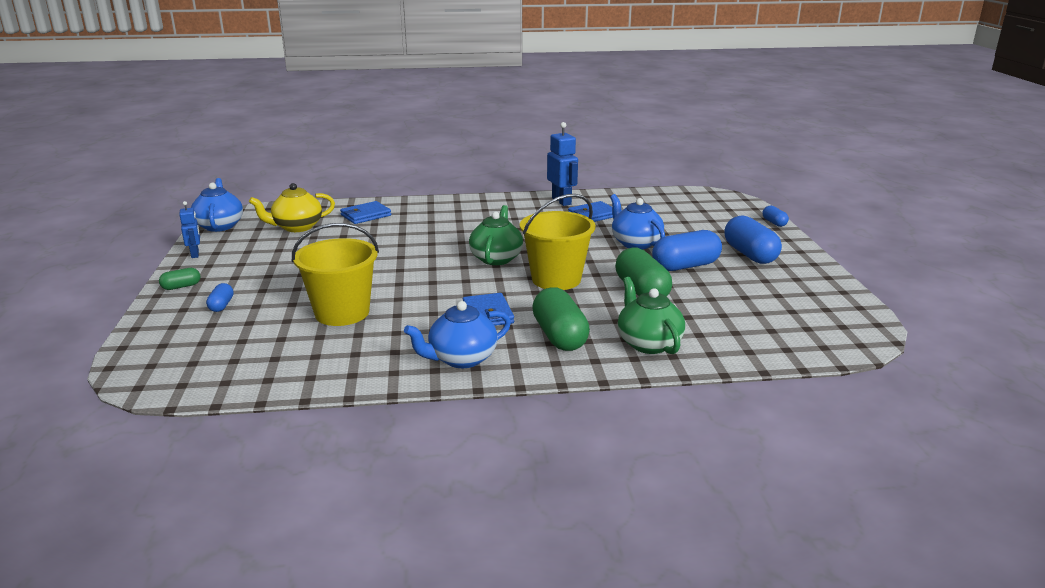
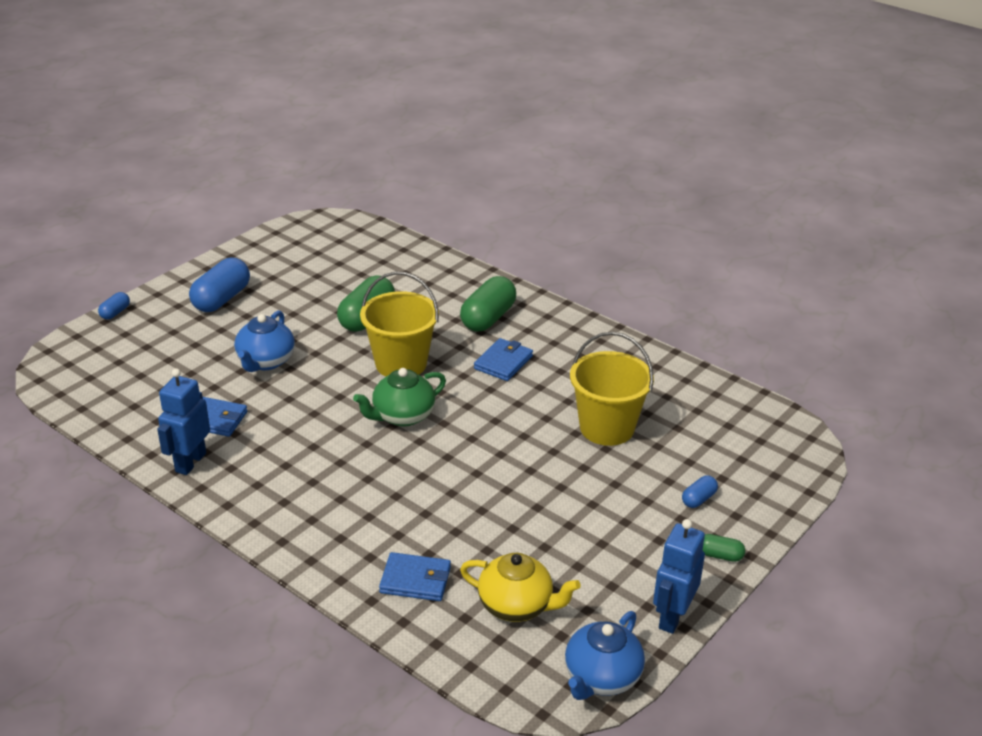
camera: 135 degrees left, 10 degrees up
(195, 254) = (672, 617): blue robot -> blue robot, size x1.67
(461, 359) = (573, 338): blue teapot -> none
(648, 343) = (446, 284): green teapot -> none
(685, 266) = (289, 318): blue capsule -> none

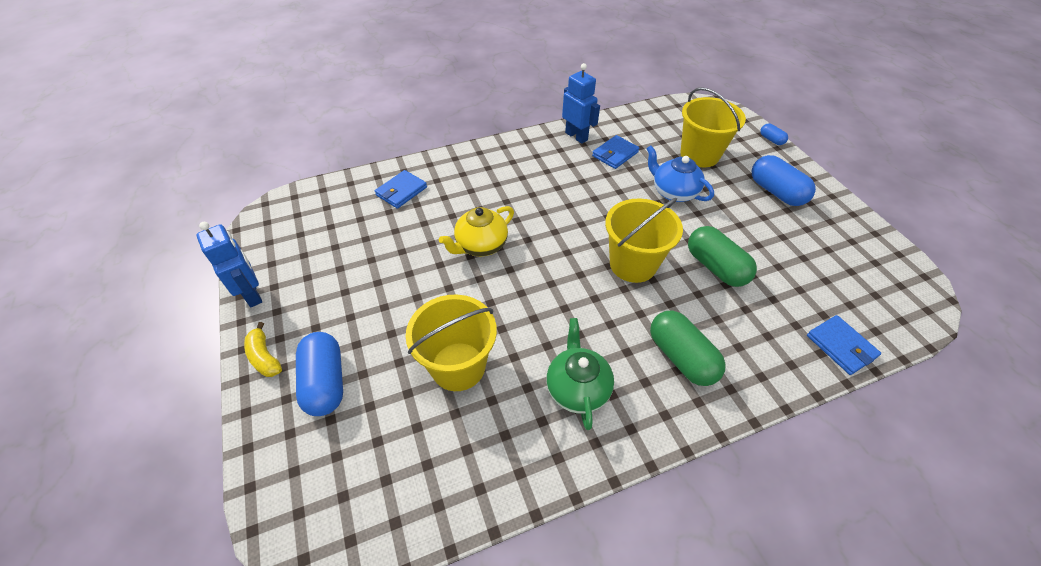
camera: 120 degrees right, 15 degrees up
(178, 356) = (699, 155): none -> yellow bucket
(402, 416) = (562, 240): green teapot -> green teapot (577, 388)
(503, 362) = (599, 335): blue wallet -> blue wallet (841, 346)
(516, 606) = (340, 224): yellow teapot -> yellow teapot (480, 245)
(601, 677) = (256, 237): blue teapot -> none
(698, 499) = (325, 382): blue capsule -> blue capsule, size x2.03
(719, 555) = (264, 357): green capsule -> yellow banana

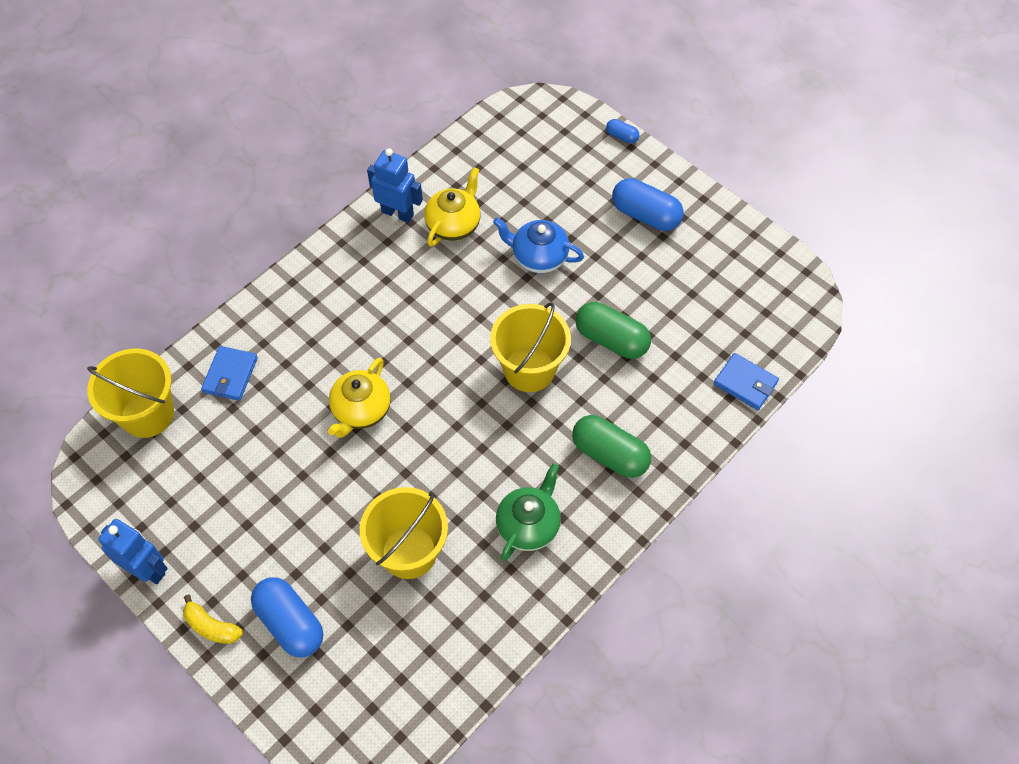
camera: 25 degrees left, 10 degrees up
(577, 388) = (529, 525): green teapot -> green teapot turned 60 degrees clockwise
(615, 154) = (454, 224): blue wallet -> yellow teapot
(699, 155) = (549, 190): yellow bucket -> yellow bucket (147, 414)

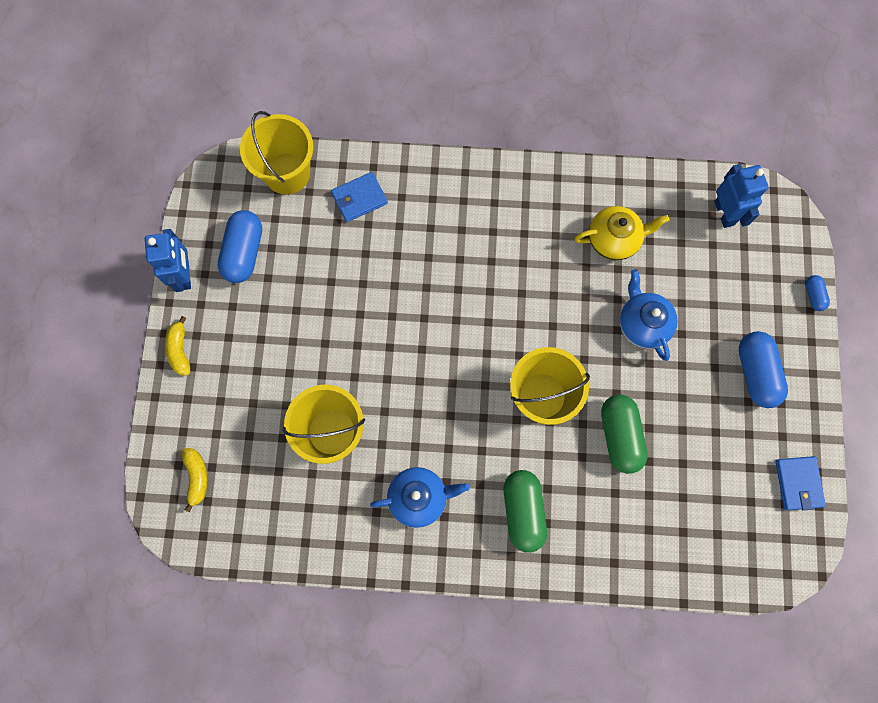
camera: 50 degrees right, 15 degrees up
(290, 623) = (221, 397): blue capsule -> blue capsule (244, 252)
(342, 701) = (197, 477): none -> yellow banana
(361, 410) = (408, 307): yellow teapot -> none
(397, 213) = (587, 192): blue robot -> blue robot (724, 213)
(529, 525) = (419, 498): green teapot -> blue teapot
(745, 383) = (672, 568): blue wallet -> blue wallet (798, 483)

